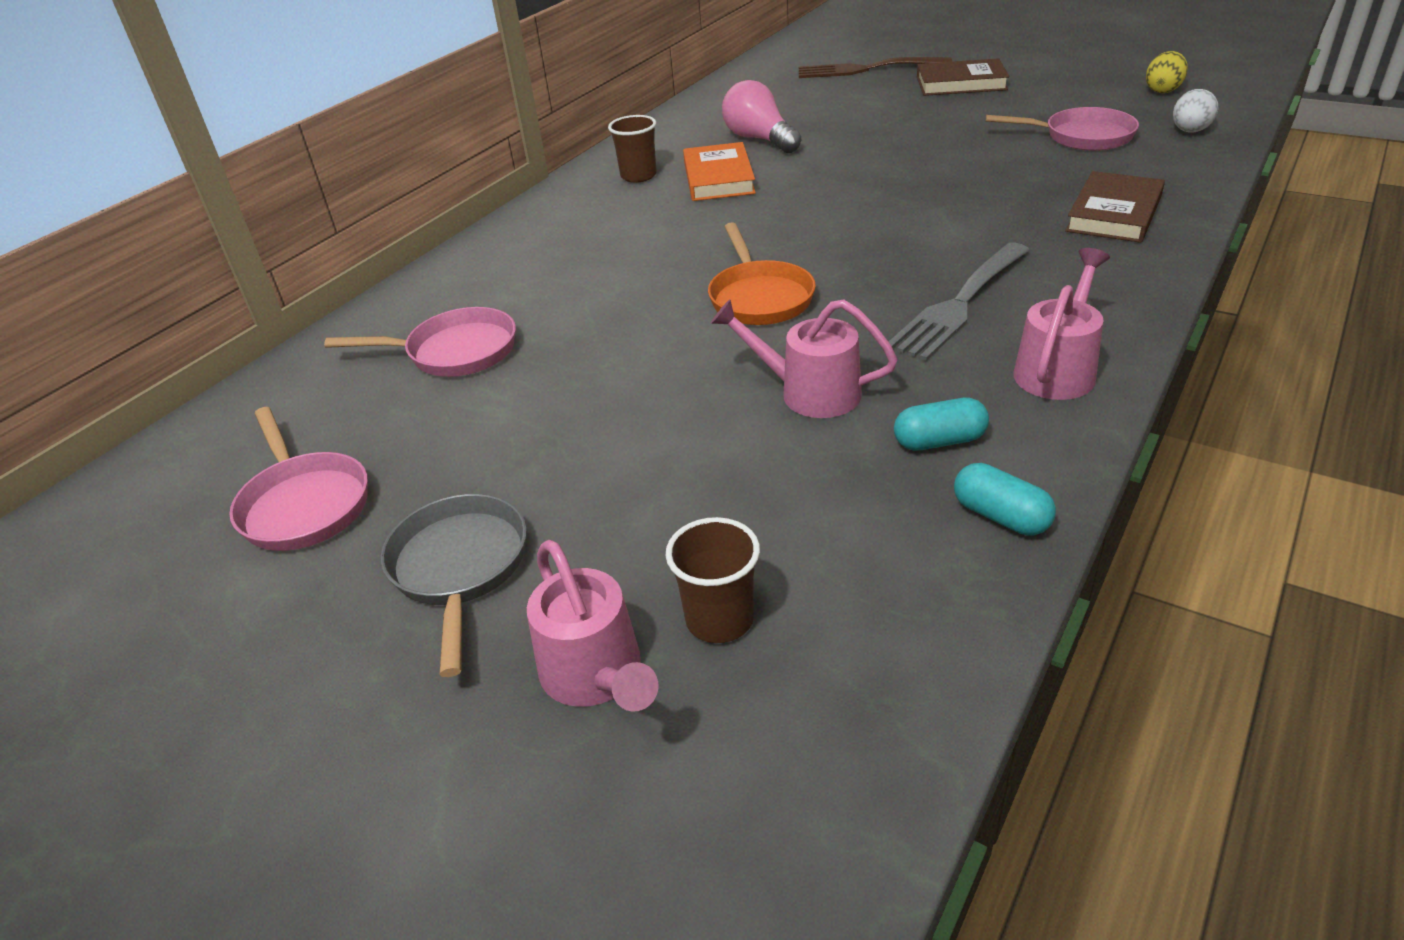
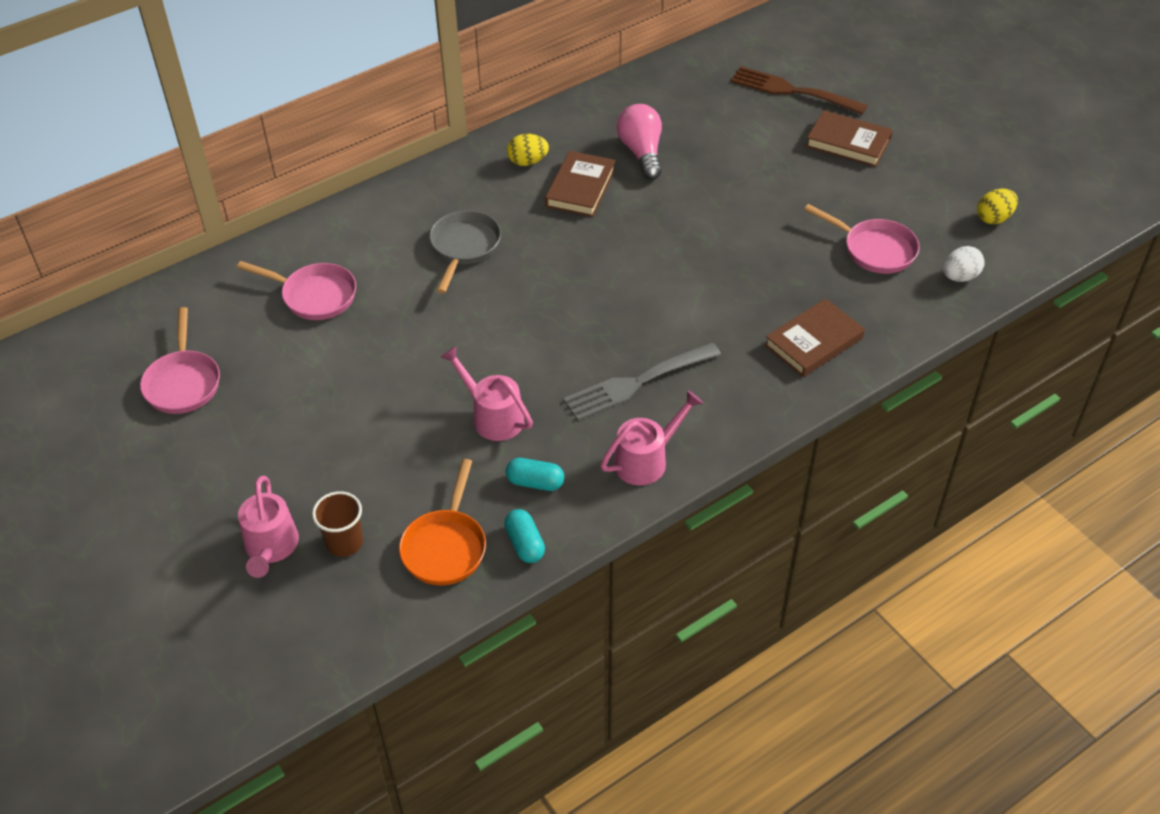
camera: 20 degrees right, 10 degrees up
(460, 568) = (240, 459): grey pan -> grey pan (464, 247)
(638, 176) = (527, 162): brown cup -> yellow egg
(718, 178) = (580, 188): orange book -> brown book
(759, 297) = (521, 324): orange pan -> orange pan (445, 547)

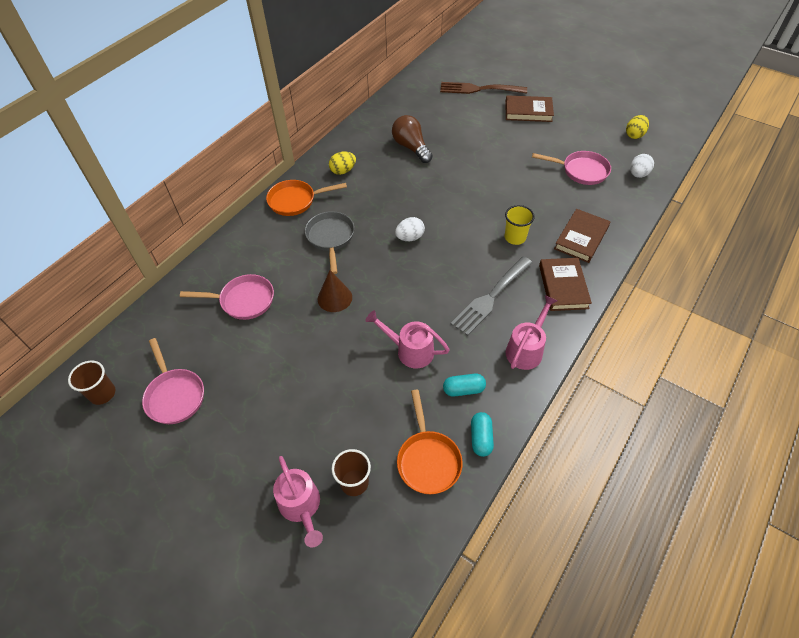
camera: 20 degrees left, 5 degrees up
(103, 356) = (102, 394): none -> brown cup
(430, 325) = (334, 298): none -> brown cone
(442, 186) = (295, 201): none -> orange pan
(524, 544) = (481, 438): turquoise capsule -> turquoise capsule turned 45 degrees clockwise
(571, 275) = (410, 237): none -> white egg
(580, 188) = (385, 179): brown book -> brown book (563, 286)
(641, 153) = (411, 147): pink light bulb -> brown light bulb
(718, 315) = (515, 237): none -> yellow cup

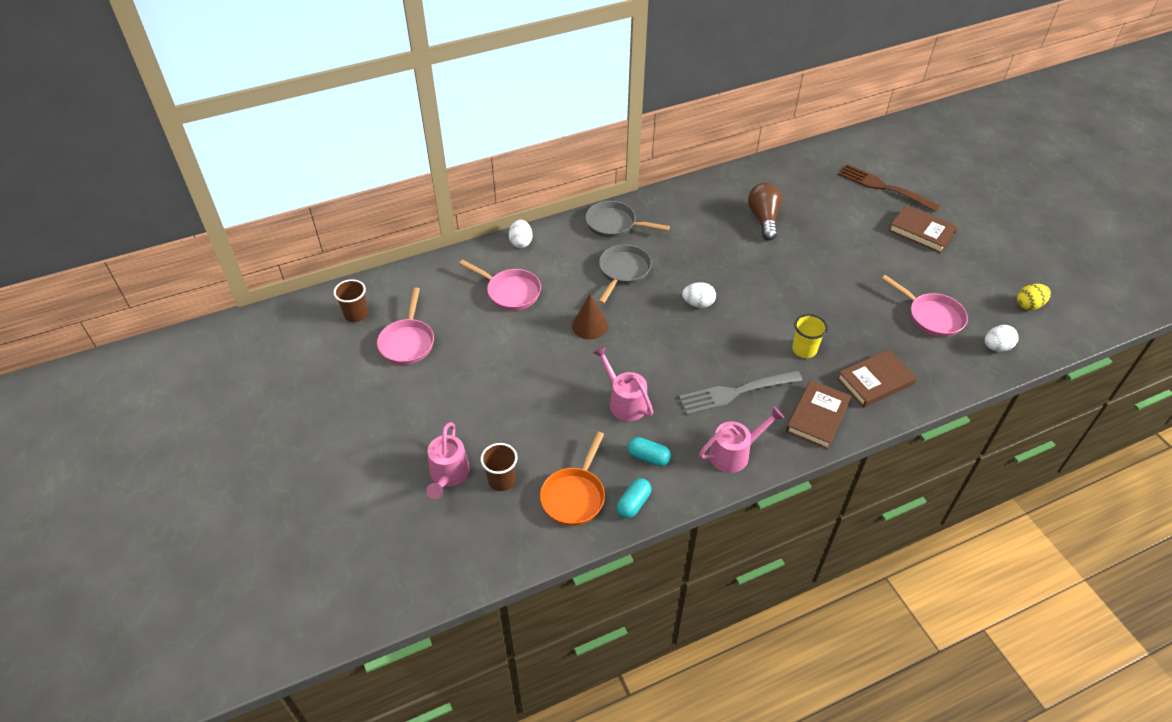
camera: 30 degrees right, 5 degrees down
(223, 251) = (521, 242): none -> white egg
(295, 201) = (614, 224): orange pan -> grey pan
(343, 171) = (679, 214): yellow egg -> none

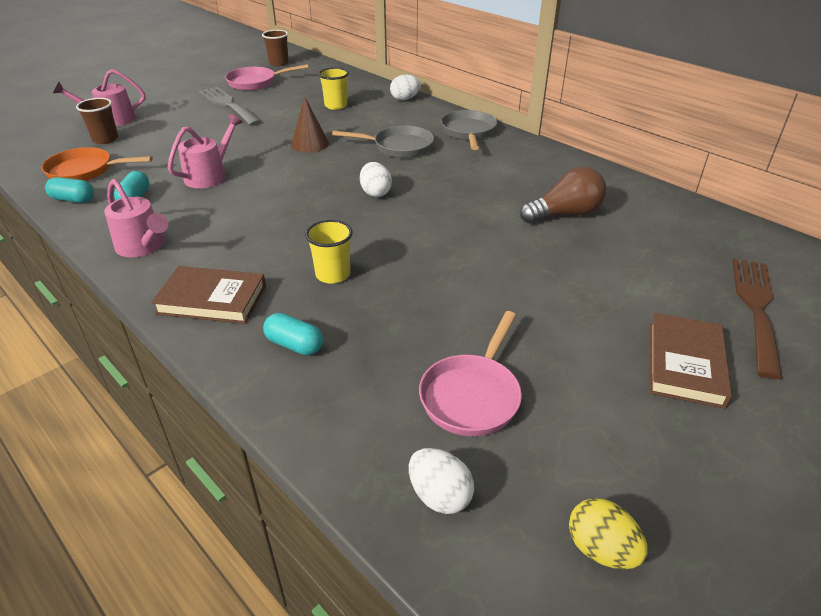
camera: 70 degrees right, 10 degrees down
(510, 292) = (336, 106): pink pan -> yellow cup
(736, 392) = (240, 235): grey fork -> grey fork (228, 105)
(875, 381) = (294, 345): brown book -> turquoise capsule

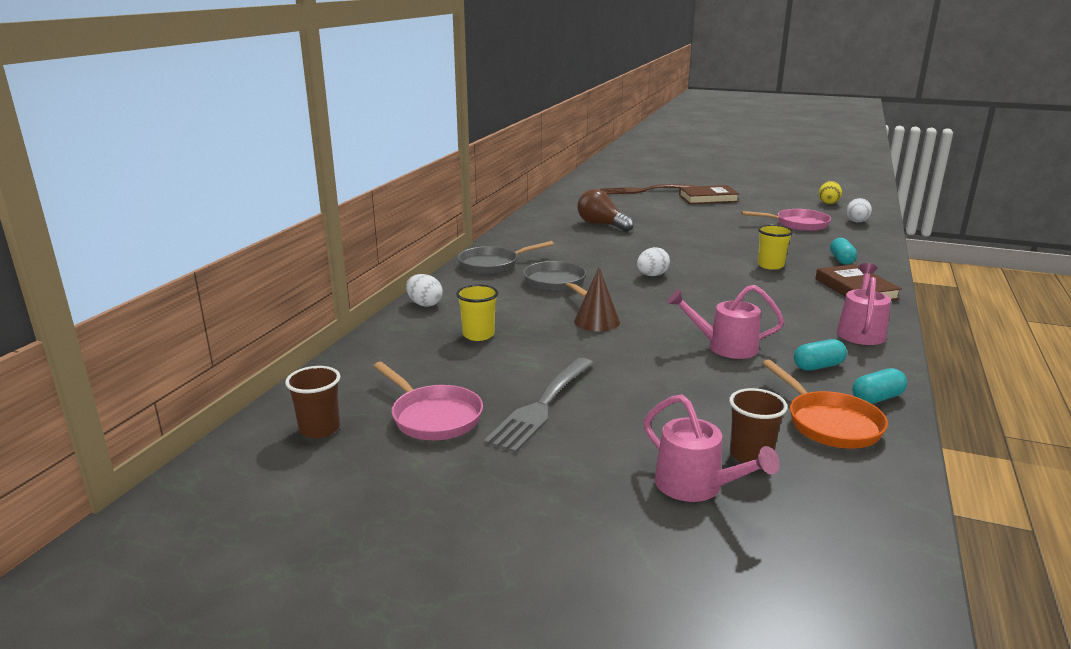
camera: 115 degrees left, 15 degrees down
(73, 200) = (876, 398): turquoise capsule -> turquoise capsule turned 75 degrees clockwise

